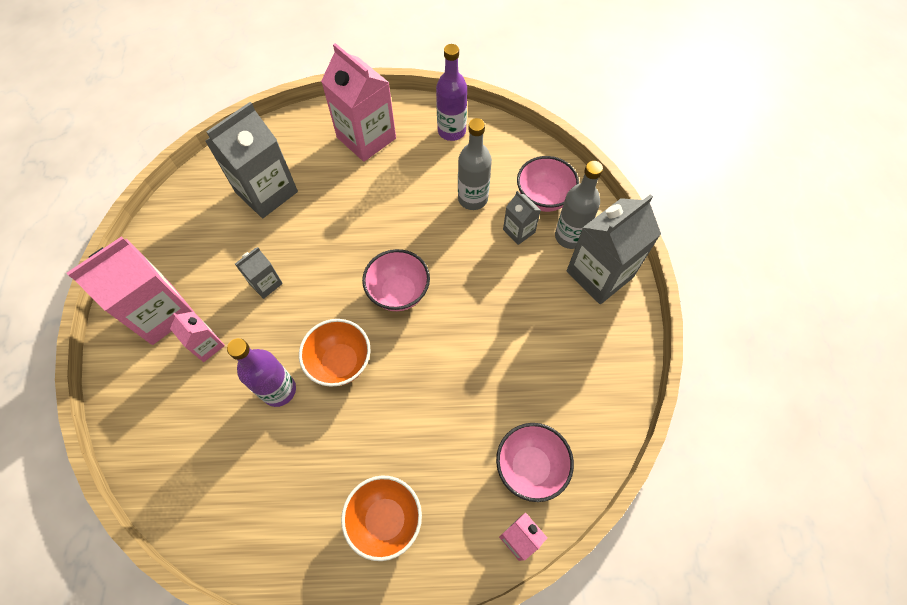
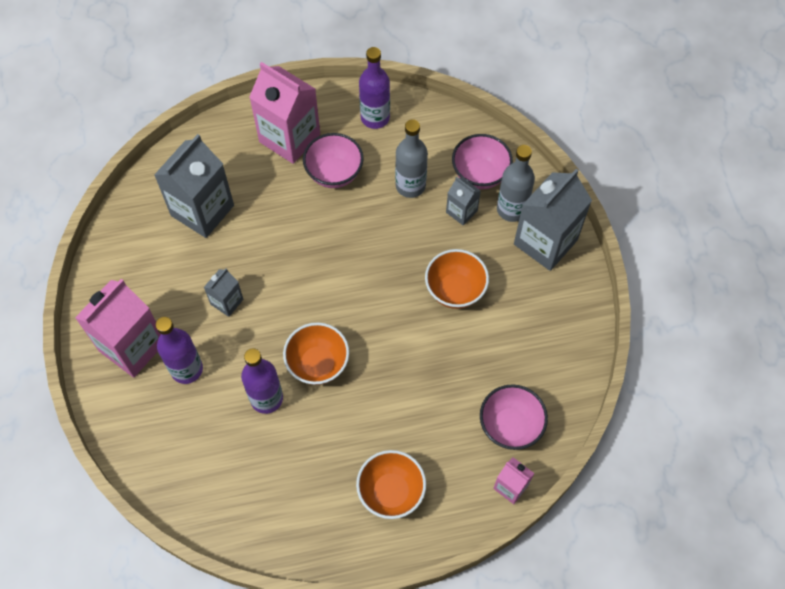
camera: 10 degrees left, 0 degrees up
(207, 345) = (186, 369): pink carton -> purple bottle
(398, 292) = (358, 290): pink bowl -> pink bowl (334, 173)
(497, 309) = (455, 290): none -> orange bowl

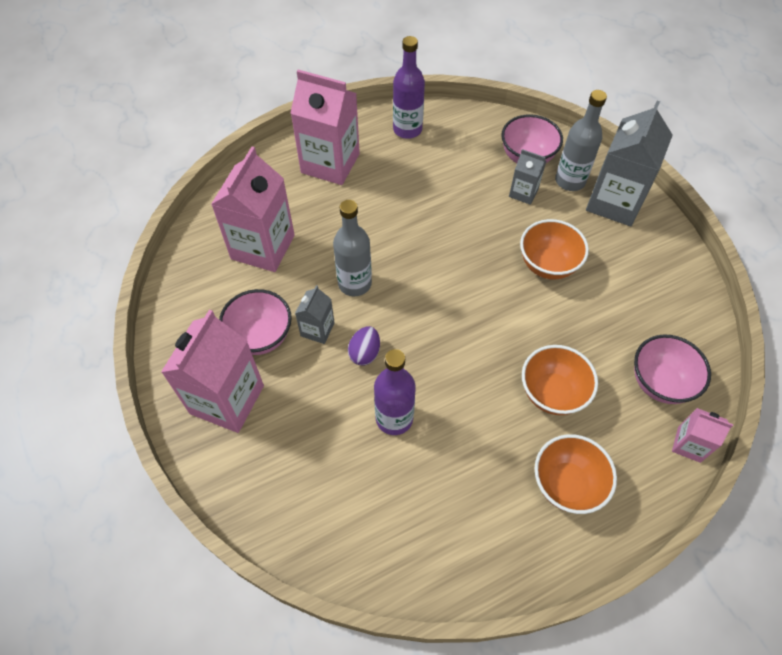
camera: 15 degrees left, 5 degrees down
(186, 369) = (295, 409): purple bottle -> none
(202, 210) = (263, 247): grey carton -> pink carton
(261, 334) = (365, 353): none -> purple egg
(318, 364) = (436, 369): orange bowl -> orange bowl (552, 393)
(334, 173) = (386, 185): pink bowl -> pink bowl (260, 336)
(410, 186) = (465, 180): grey bottle -> grey bottle (354, 283)

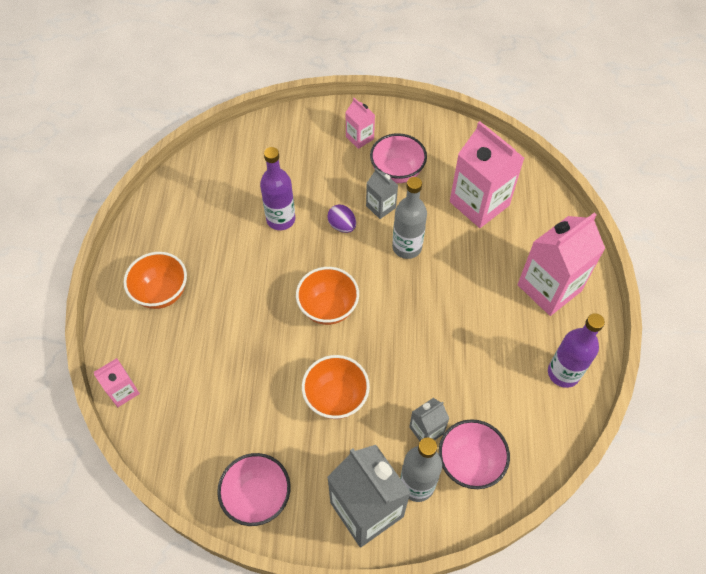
camera: 120 degrees right, 0 degrees up
(227, 399) = (359, 138): pink carton -> pink carton, size x0.50
(552, 393) = (227, 326): orange bowl -> orange bowl (328, 308)
(660, 382) = (178, 408): pink bowl -> pink bowl (257, 497)

